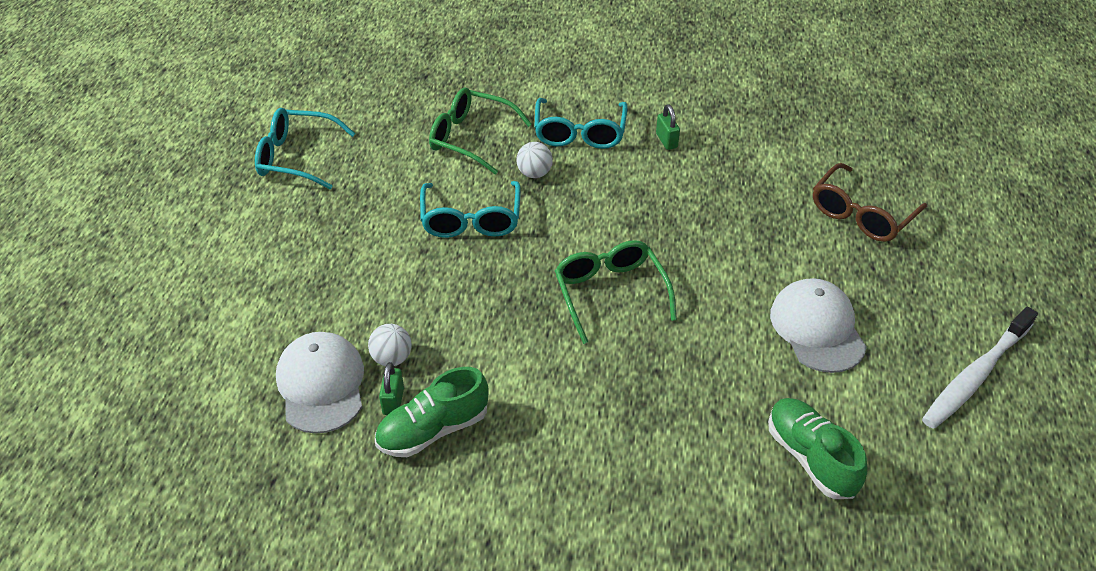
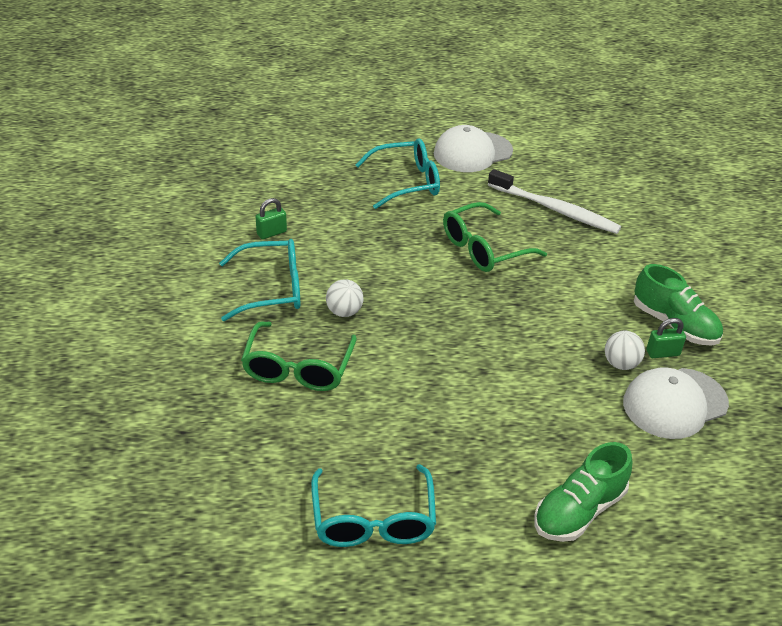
camera: 105 degrees left, 5 degrees down
(471, 220) = (427, 345): turquoise glasses -> turquoise glasses (407, 182)
(811, 458) = (586, 154): green shoe -> green shoe (579, 510)
(861, 214) = (342, 133): brown glasses -> none
(975, 375) = (483, 96): white toothbrush -> white toothbrush (555, 209)

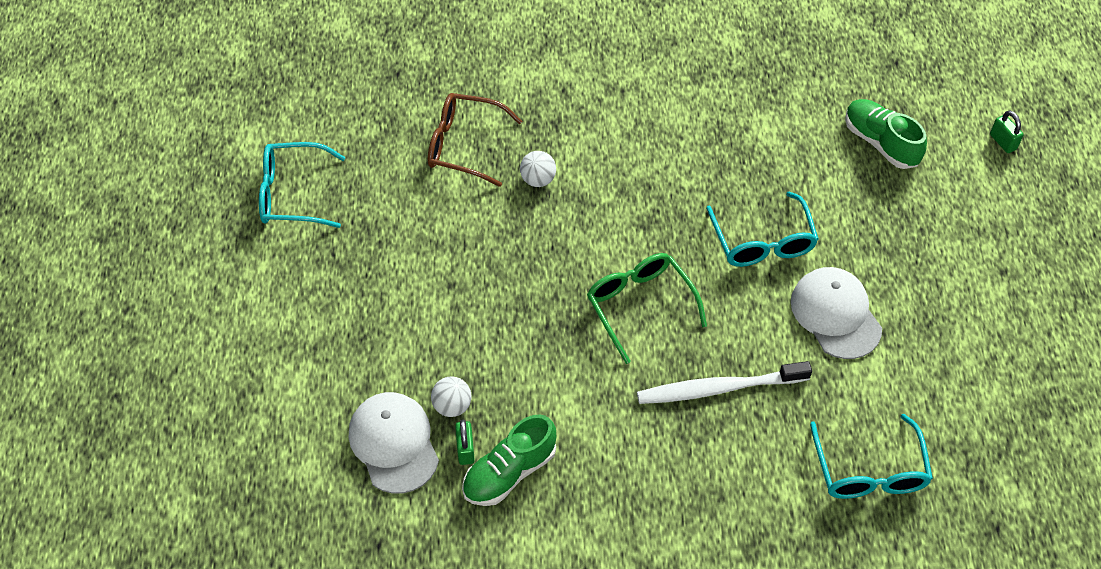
camera: 95 degrees right, 15 degrees up
(271, 233) = (660, 122): green padlock -> green padlock (1002, 142)
(272, 289) = (572, 124): turquoise glasses -> turquoise glasses (869, 471)
(298, 368) = (463, 145): green glasses -> brown glasses
(555, 209) = (718, 388): white toothbrush -> white toothbrush turned 45 degrees clockwise
(579, 510) = (279, 337): green shoe -> green shoe (880, 142)

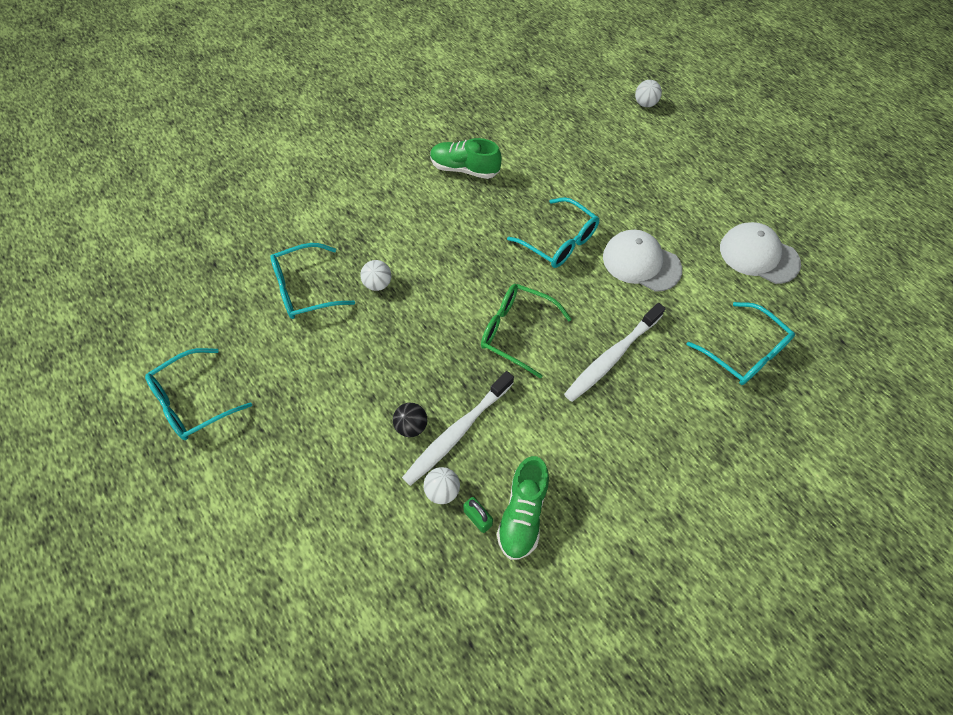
camera: 35 degrees left, 5 degrees up
(394, 443) = (420, 550): white cap -> white cap (758, 255)
(463, 145) = (304, 289): brown glasses -> turquoise glasses
(468, 332) = (411, 426): none -> black ball
(506, 364) = (457, 432): none -> white toothbrush
(880, 142) = (578, 140): green shoe -> green shoe (464, 169)
(1002, 142) = (645, 104): green padlock -> white ball

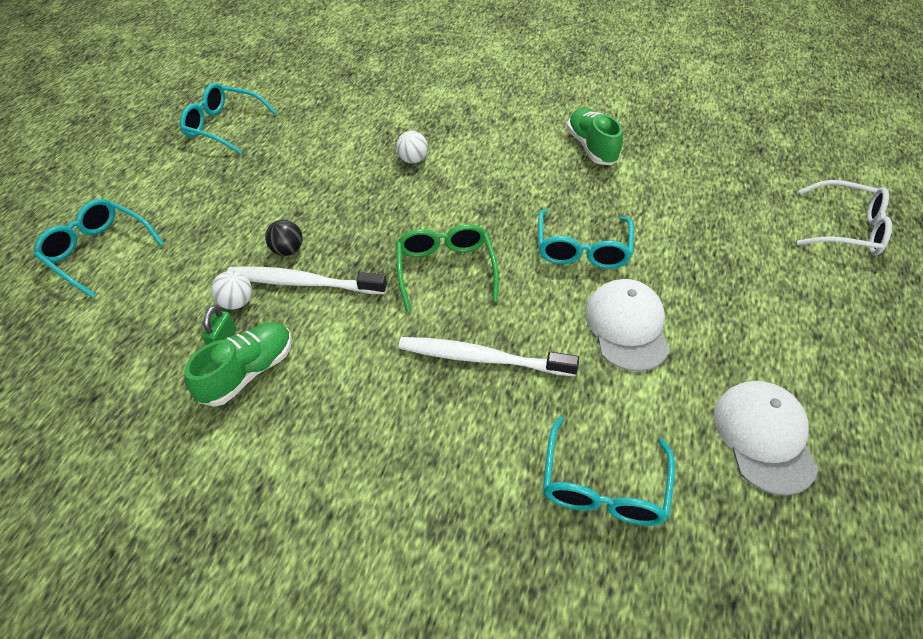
camera: 55 degrees right, 10 degrees down
(304, 289) = (369, 125): turquoise glasses -> turquoise glasses (98, 251)
(522, 513) = (248, 372): green shoe -> green shoe turned 150 degrees clockwise
(645, 104) = (847, 229): white ball -> white glasses

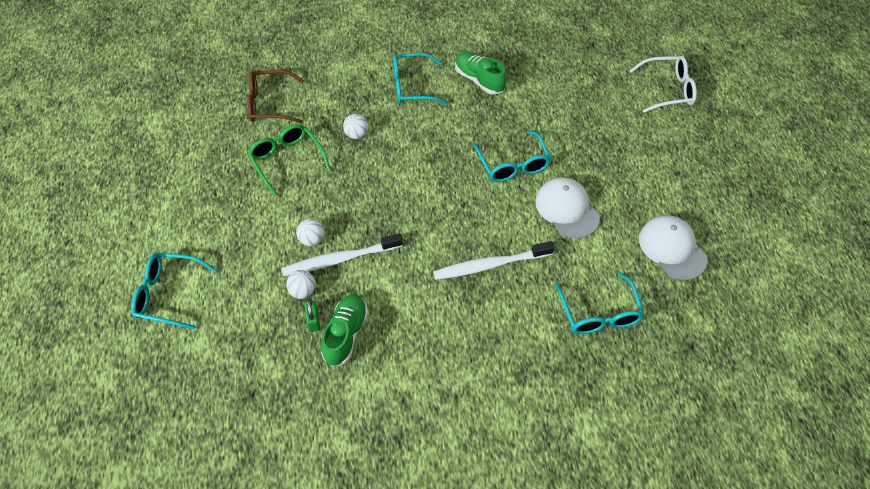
camera: 25 degrees left, 5 degrees up
(223, 126) = (185, 155): turquoise glasses -> turquoise glasses (412, 86)
(287, 250) = (312, 240): black ball -> white ball
(341, 105) = (269, 104): none -> brown glasses
(445, 269) = (431, 213): green glasses -> green glasses (287, 160)

